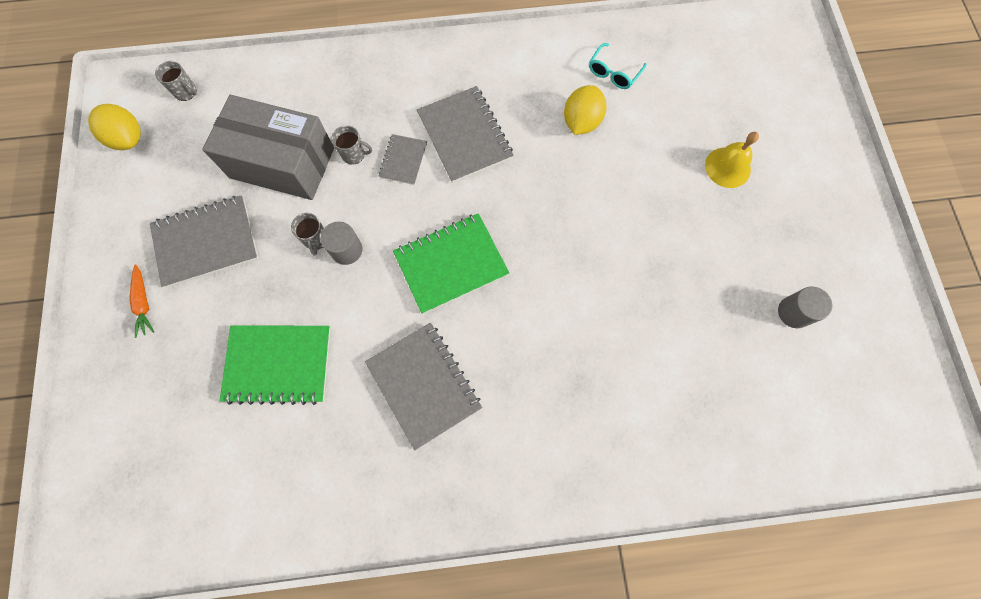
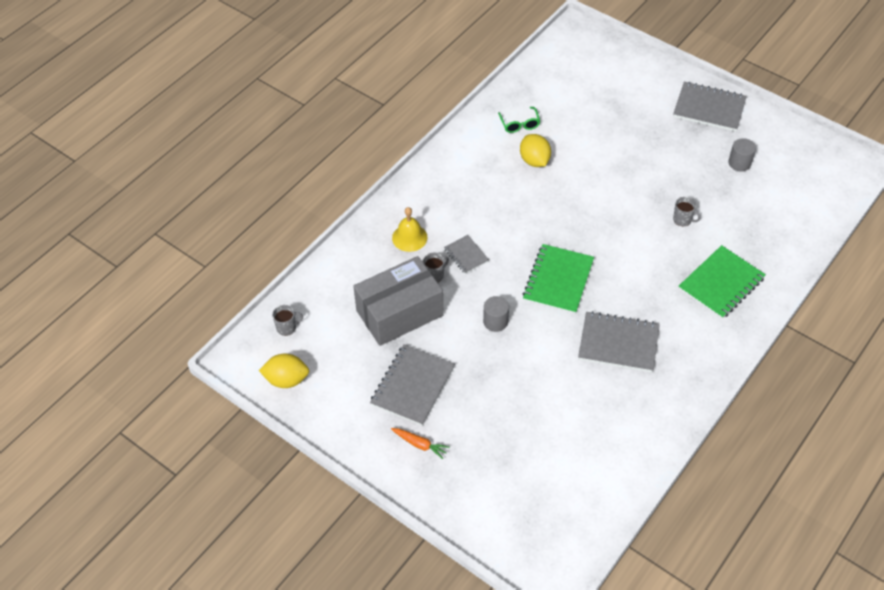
camera: 45 degrees left, 20 degrees down
(278, 364) = (534, 402): green notebook -> green notebook (721, 283)
(316, 239) = (472, 331): grey mug -> grey mug (682, 220)
(464, 136) = (483, 216): grey notebook -> grey notebook (709, 108)
(613, 73) = (519, 124): turquoise glasses -> green glasses
(727, 167) = (632, 124): yellow bell -> yellow bell (409, 237)

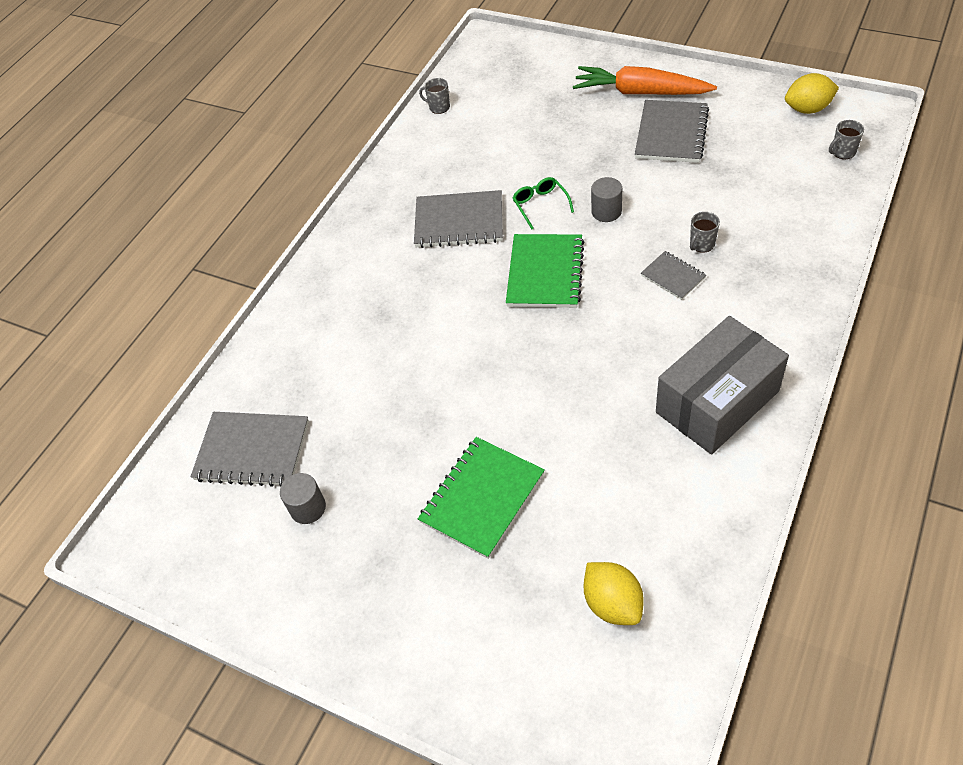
camera: 175 degrees right, 0 degrees up
(399, 313) = (722, 195): grey box -> grey box (717, 402)
(409, 237) = (758, 281): yellow bell -> none
(420, 444) = (640, 92): orange carrot -> orange carrot, size x2.22
(519, 124) = (675, 502): green glasses -> green glasses (540, 205)
(534, 161) = (628, 438): yellow lemon -> yellow lemon (612, 603)
(682, 220) = (392, 391): grey mug -> grey mug (439, 107)
(709, 108) = (355, 615): grey notebook -> grey notebook (252, 450)
(721, 283) = (340, 315): green notebook -> green notebook (482, 498)

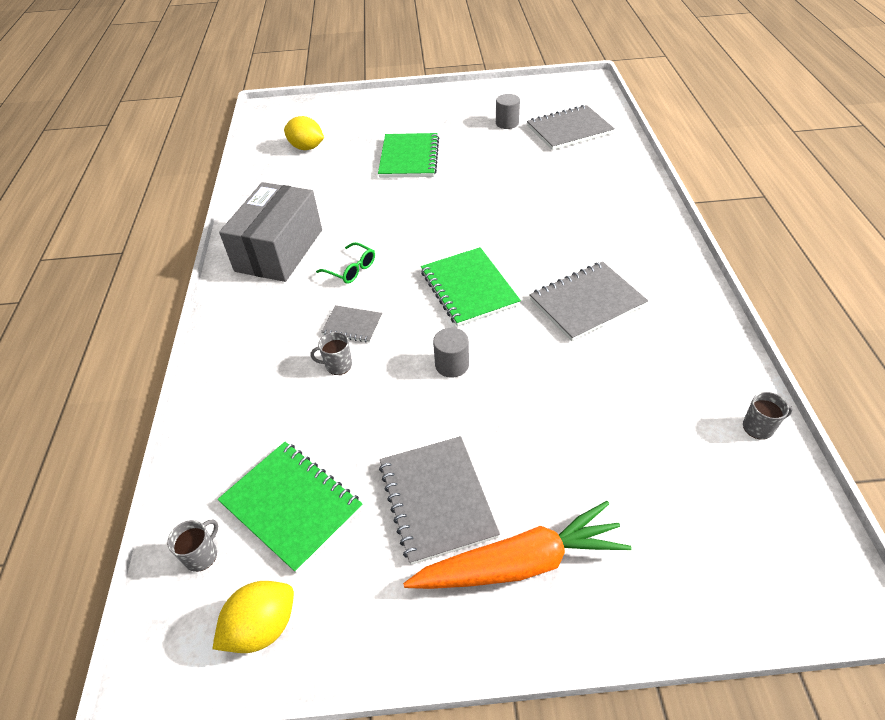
camera: 145 degrees right, 5 degrees down
(540, 205) = (524, 347): green glasses -> green glasses (351, 269)
(701, 244) = (338, 365): grey mug -> grey mug turned 105 degrees counterclockwise
(773, 160) = (291, 506): none -> green notebook

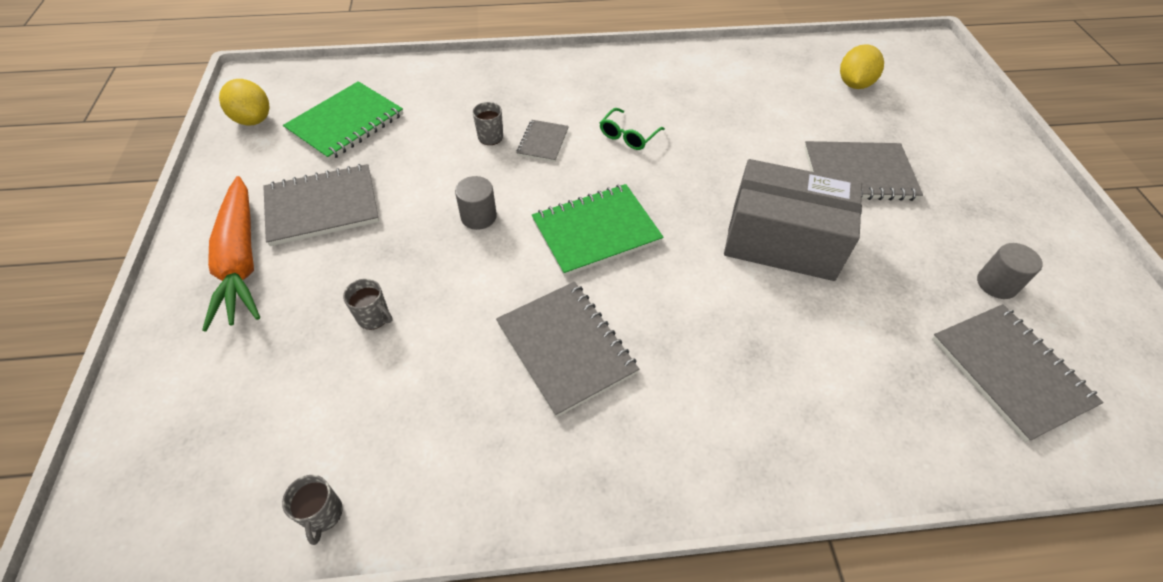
camera: 85 degrees right, 5 degrees up
(202, 555) = (320, 85): grey mug -> grey mug (374, 317)
(279, 250) = (657, 84): grey box -> grey box (782, 241)
(409, 158) = (859, 173): green notebook -> grey notebook

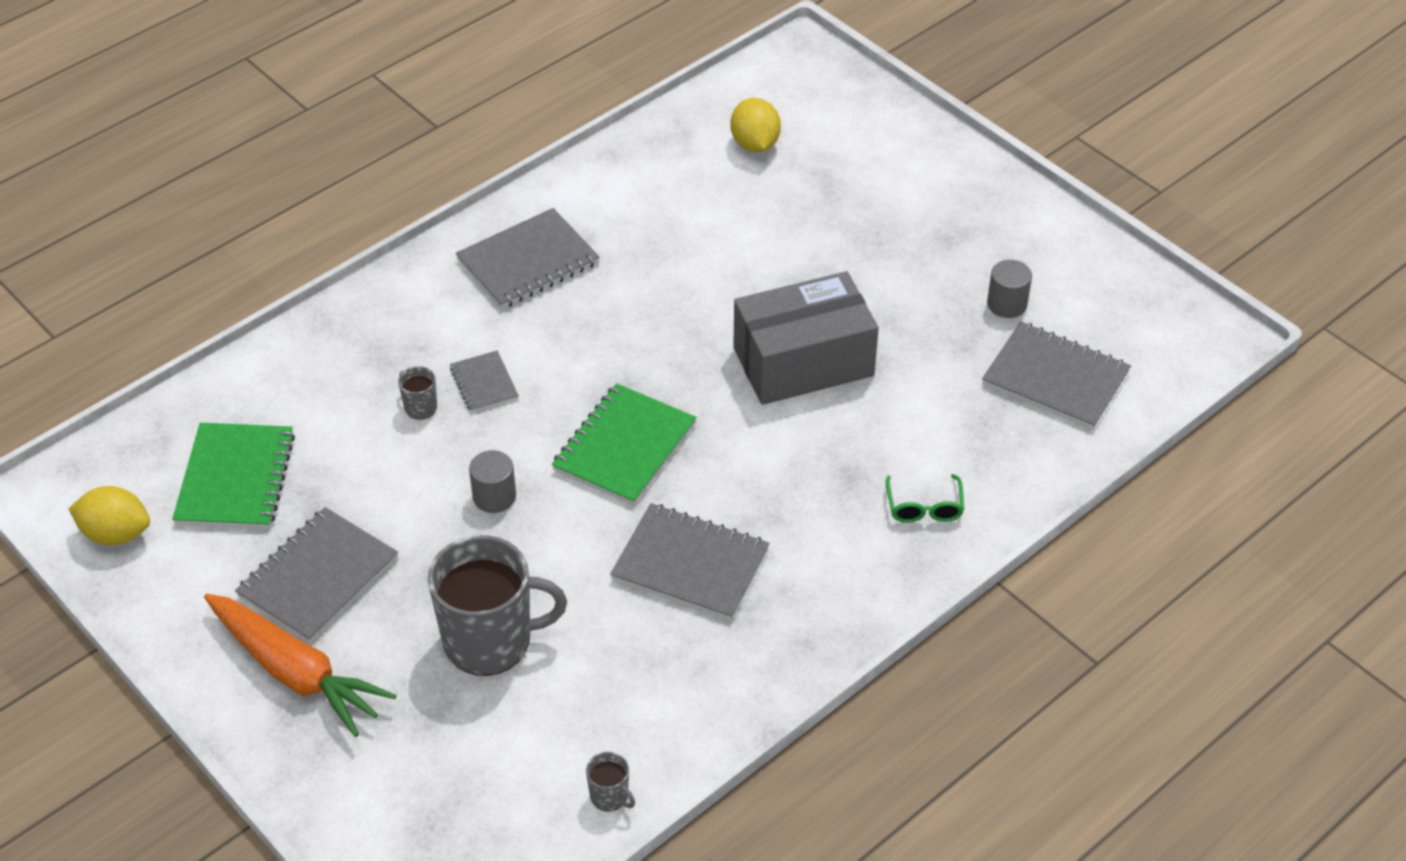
camera: 35 degrees left, 5 degrees down
(374, 317) = (490, 641): grey mug -> grey mug, size x2.42
(628, 136) = (568, 329): green glasses -> green glasses (924, 507)
(859, 173) = (826, 252): grey notebook -> grey notebook (528, 262)

